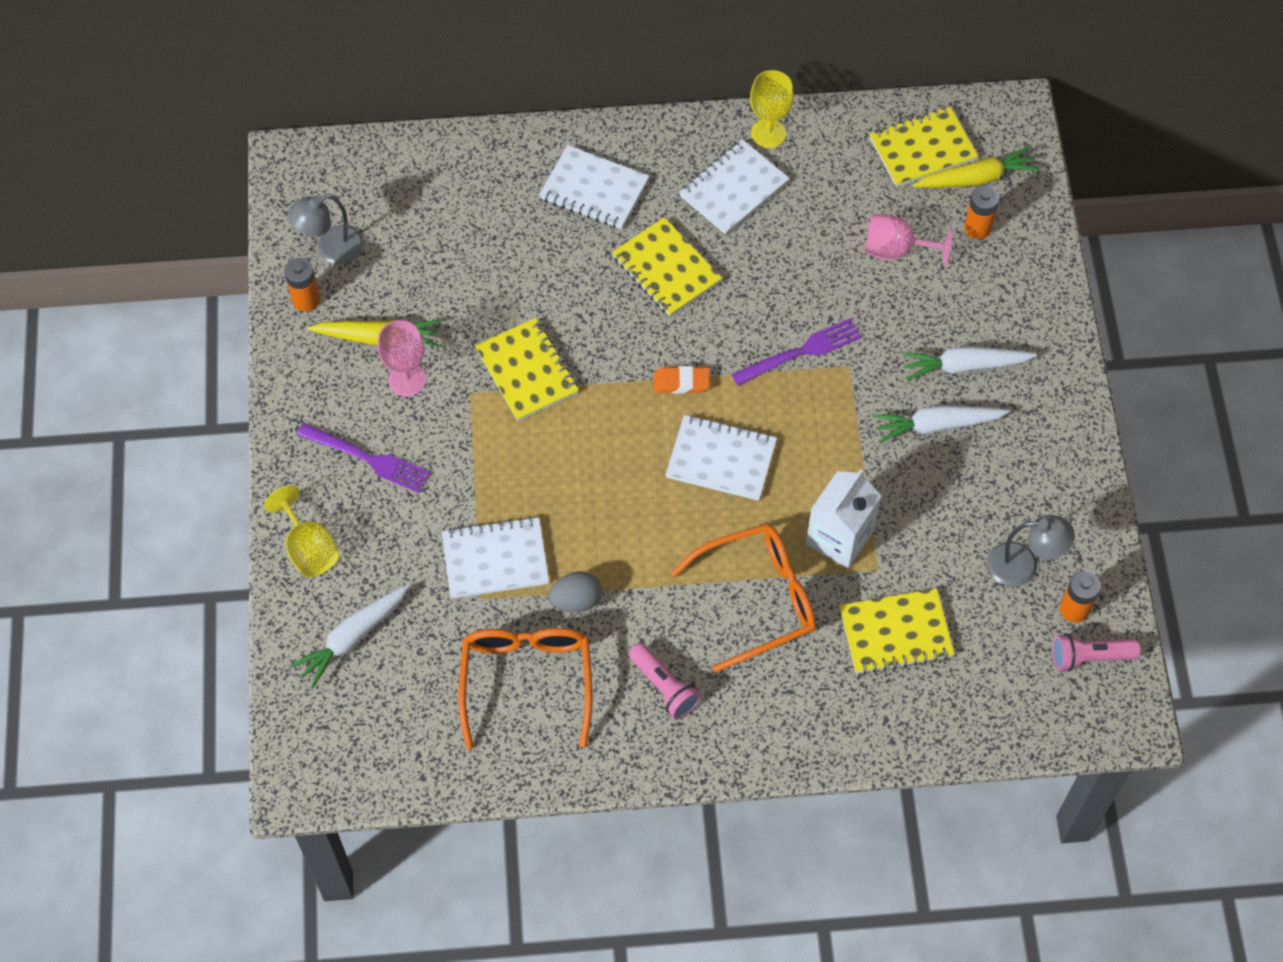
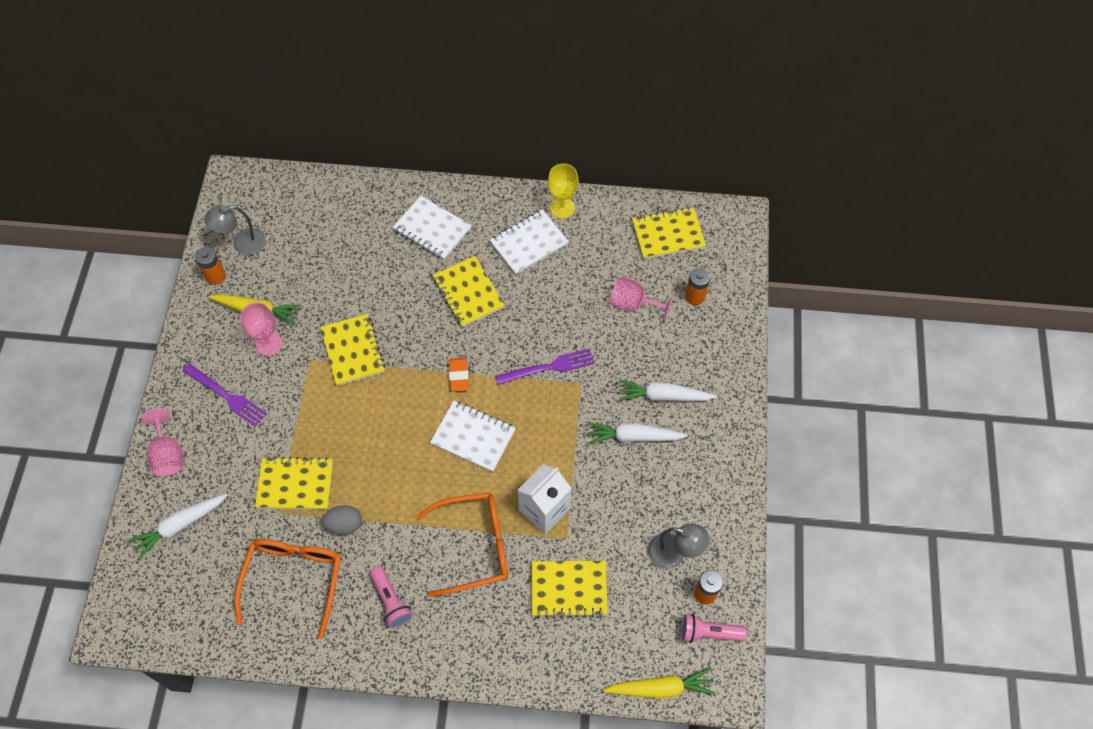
camera: 10 degrees right, 0 degrees up
(309, 548) = (168, 455): yellow goblet -> pink goblet
(495, 559) = (295, 484): white notebook -> yellow notebook
(681, 382) = (459, 376): orange eraser -> orange eraser turned 75 degrees clockwise
(976, 178) = (701, 261): yellow carrot -> yellow carrot (660, 688)

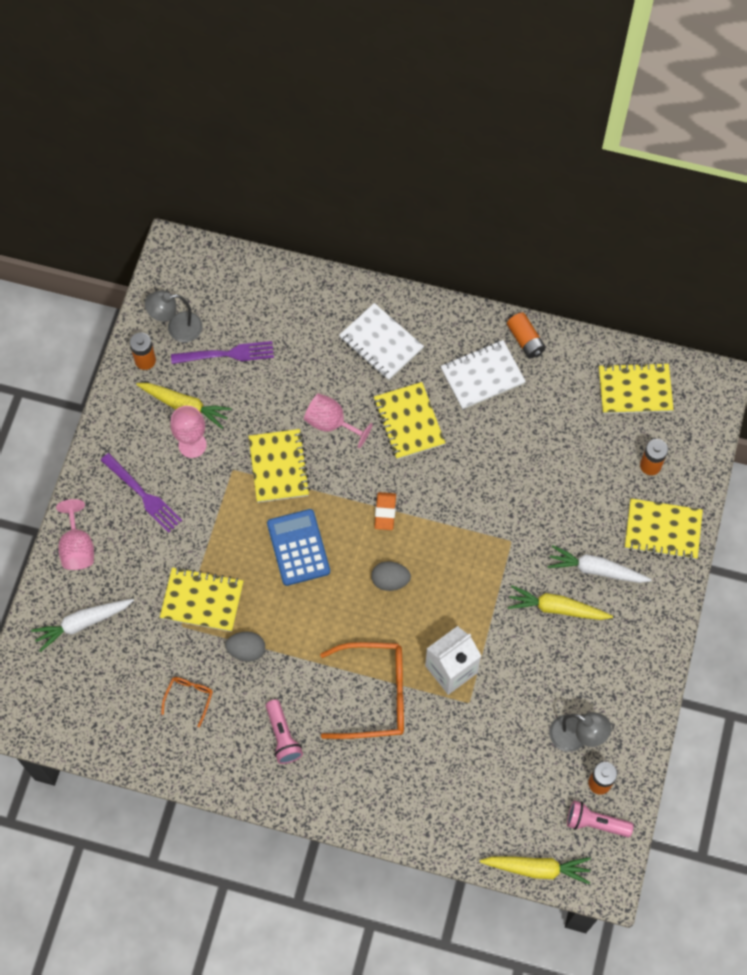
camera: 10 degrees right, 5 degrees up
(294, 580) = (189, 698): orange glasses -> orange glasses, size x0.47
(381, 421) = (298, 547): none -> blue calculator
(473, 437) = (390, 581): white notebook -> grey egg
(548, 367) = (480, 518): purple fork -> purple fork (227, 354)
(562, 208) = (525, 340): yellow goblet -> orange battery
(569, 589) = (462, 755): yellow notebook -> yellow notebook (662, 530)
(633, 304) = (582, 462): pink goblet -> pink goblet (331, 423)
(634, 437) = (557, 608): white carrot -> yellow carrot

